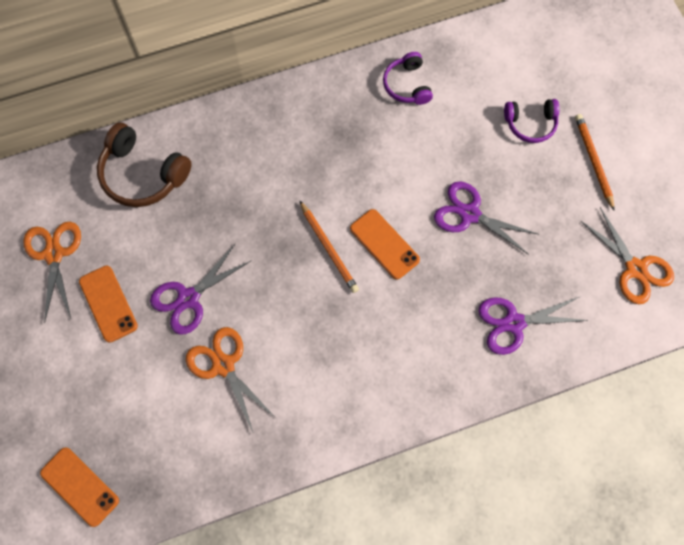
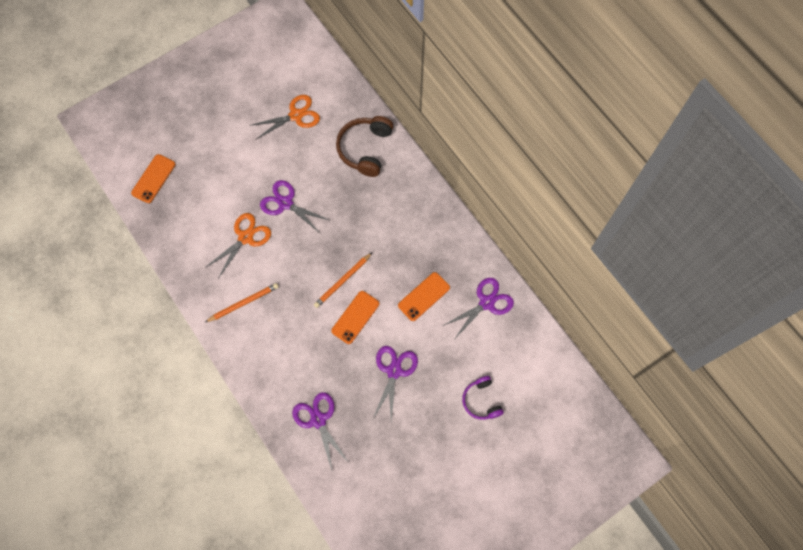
camera: 75 degrees right, 0 degrees up
(108, 303) = (271, 157): orange phone -> orange phone (424, 296)
(407, 85) = (486, 303): purple headphones -> purple scissors
(593, 161) = (463, 455): orange pencil -> orange pencil (243, 303)
(635, 269) = (382, 502): orange scissors -> none

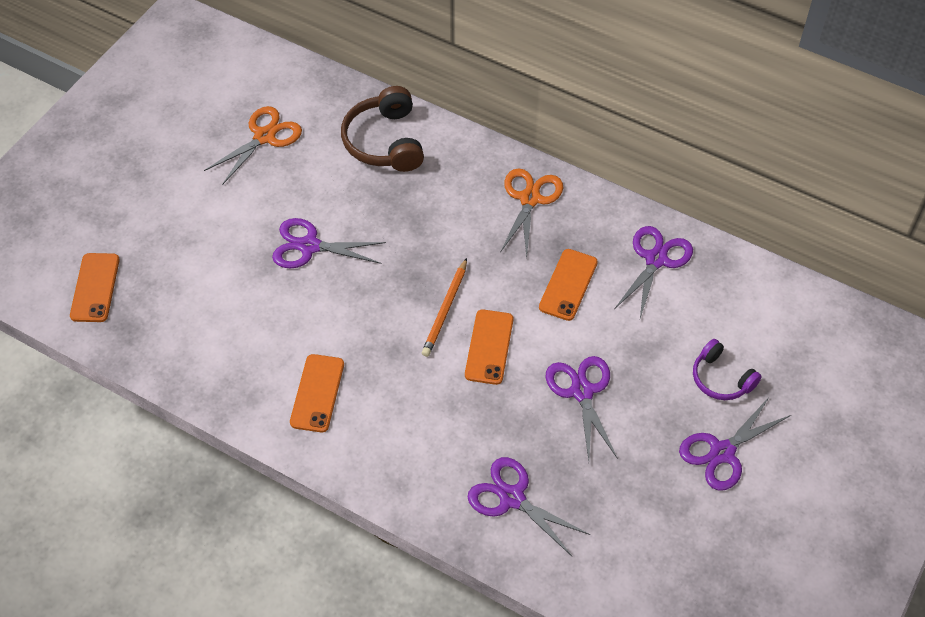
camera: 25 degrees left, 15 degrees down
(243, 303) = (317, 393): orange pencil -> orange phone
(245, 237) = (275, 310): orange scissors -> orange scissors (530, 199)
(455, 448) = (722, 452): none -> purple scissors

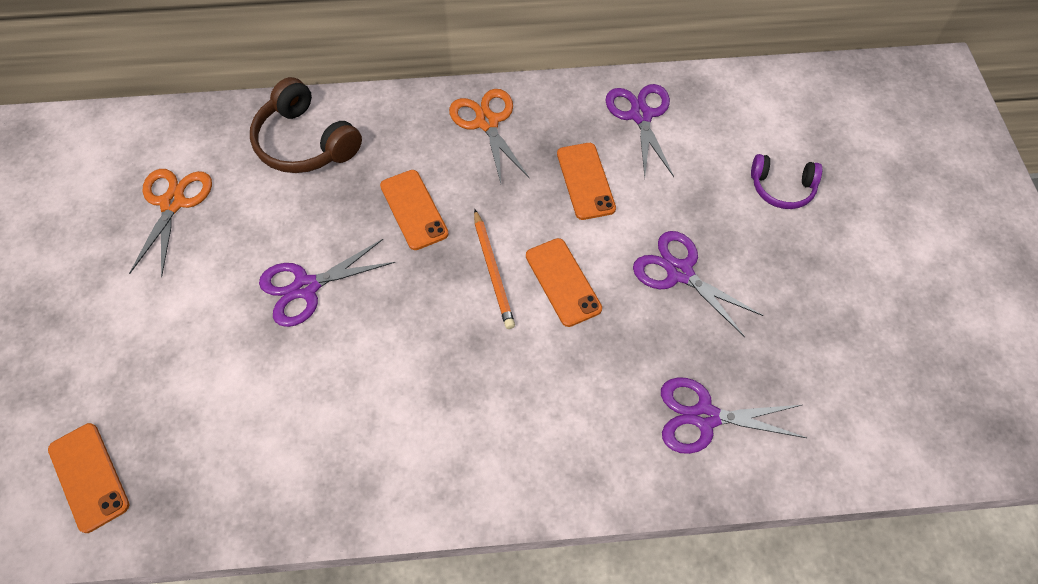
camera: 35 degrees left, 5 degrees up
(317, 393) = (432, 436): orange phone -> orange phone (414, 209)
(722, 452) = (839, 253): purple scissors -> none

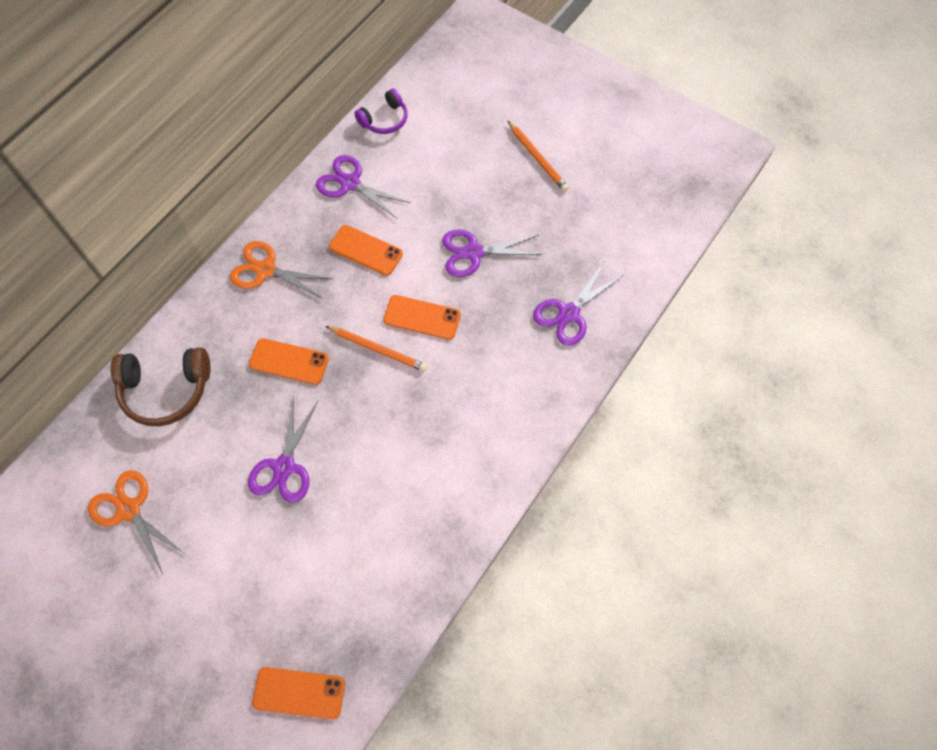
camera: 50 degrees left, 5 degrees up
(782, 188) = (471, 157): purple headphones -> purple headphones (384, 120)
(849, 246) = (537, 158): none -> orange pencil

